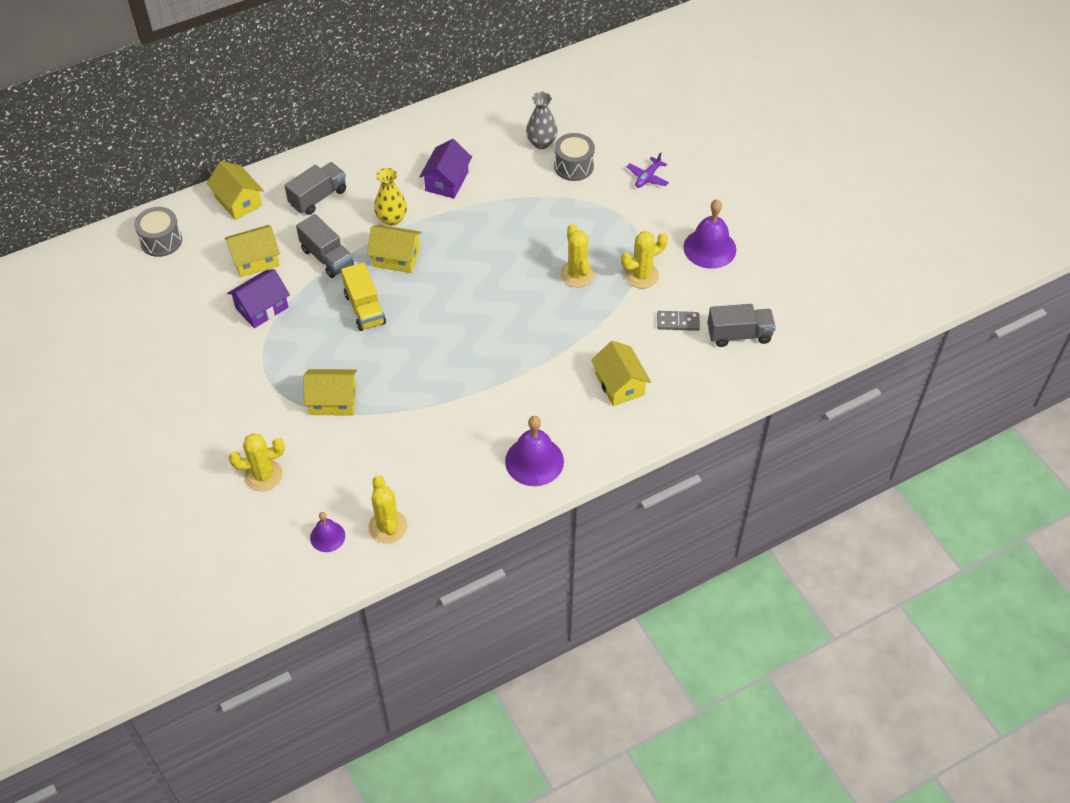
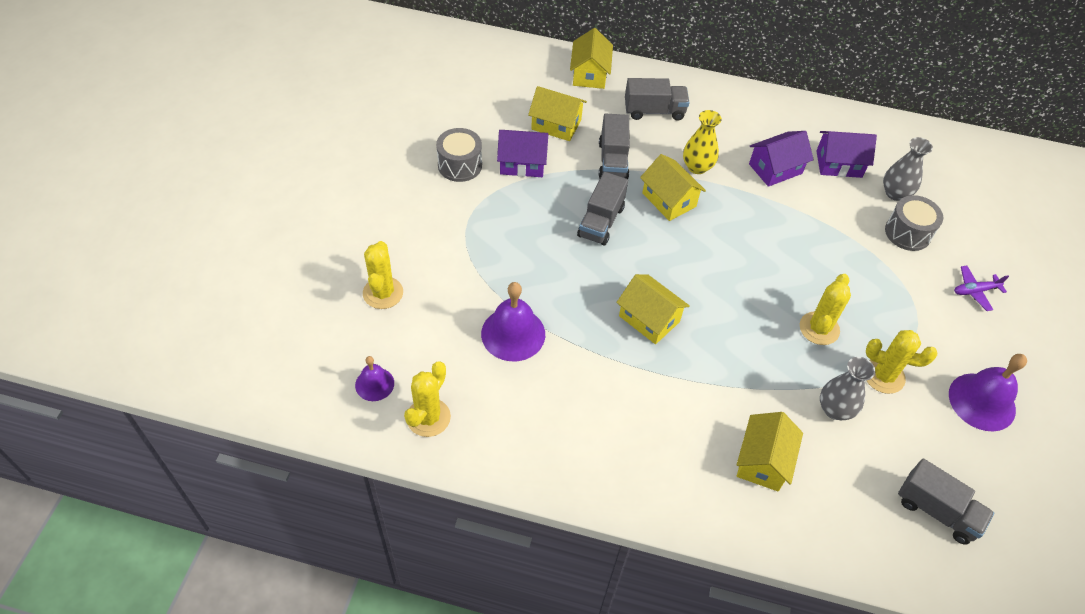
camera: 40 degrees right, 0 degrees up
(161, 241) = (504, 64): grey drum -> grey drum (460, 165)
(263, 475) = (383, 293): yellow cactus -> yellow cactus turned 60 degrees clockwise
(333, 401) = (498, 276): yellow house -> yellow house (649, 319)
(365, 308) = (601, 222): yellow truck -> grey truck
(486, 147) = (839, 164): none -> purple house
(534, 461) = (611, 466): purple bell -> purple bell (513, 334)
(632, 319) = (835, 409): none -> grey vase
(678, 322) = (880, 448): grey domino -> none

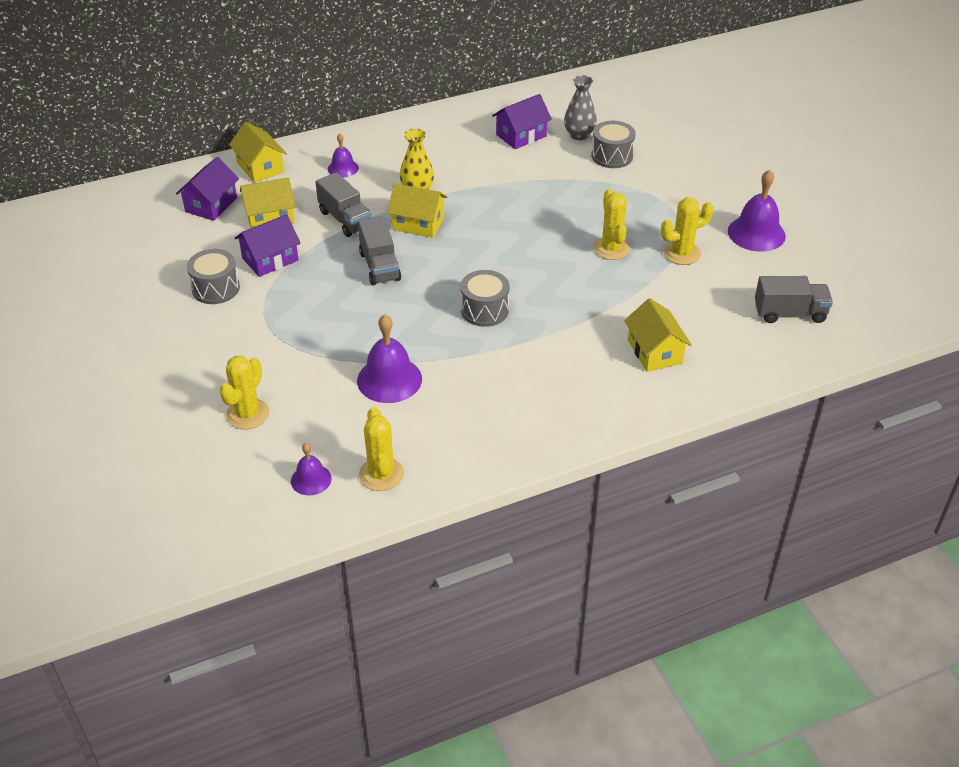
camera: 35 degrees left, 10 degrees down
(383, 293) = (247, 414): yellow cactus -> yellow cactus turned 60 degrees clockwise
(649, 319) = (484, 310): yellow house -> grey drum
(654, 111) = (343, 168): grey truck -> purple bell
(775, 169) = (478, 162): purple house -> purple house (211, 204)
(835, 409) = (670, 292): grey vase -> none
(975, 291) = (689, 169): purple plane -> none

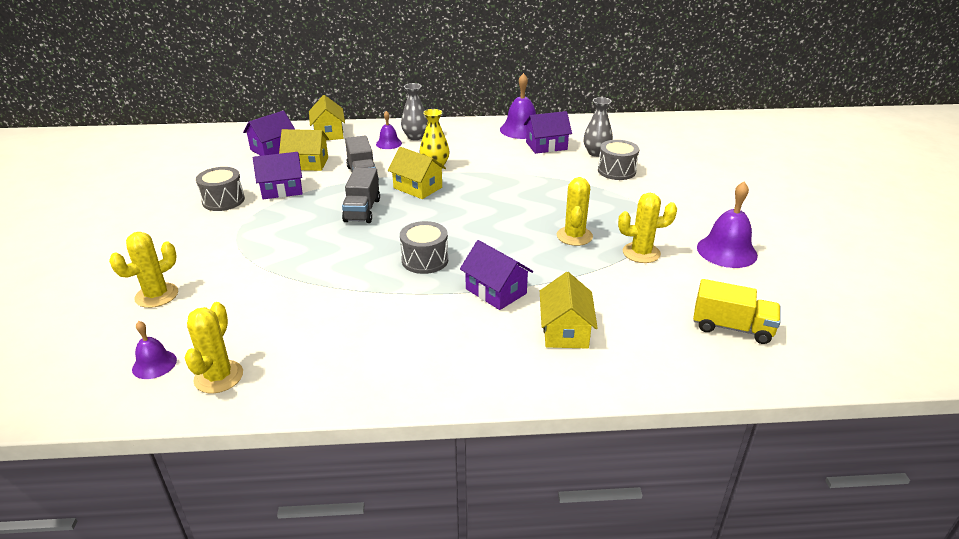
camera: 20 degrees right, 10 degrees down
(367, 152) = (415, 137): none -> grey vase
(389, 379) = (297, 296): purple bell -> purple bell (521, 129)
(572, 327) = (496, 291): none -> purple house
(789, 313) = (732, 327): grey truck -> yellow truck

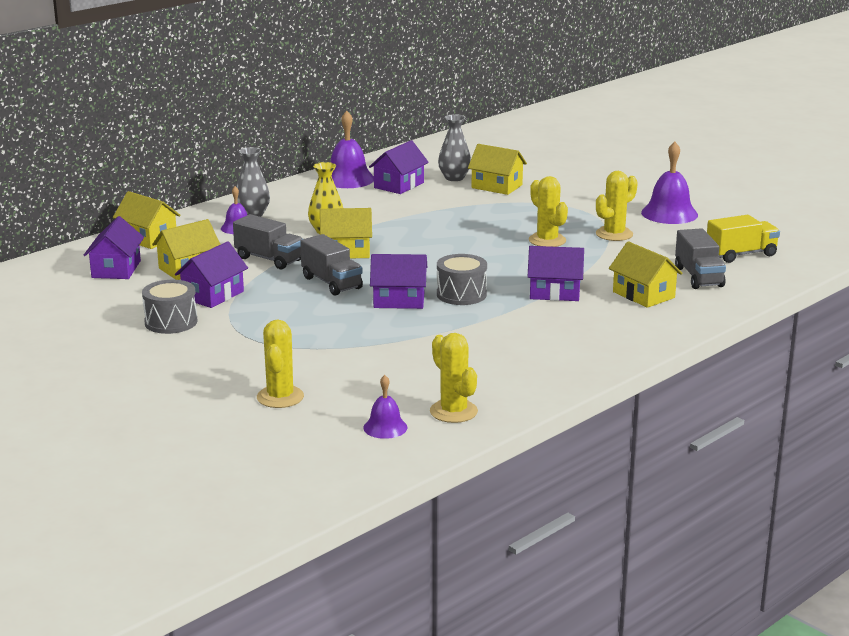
camera: 40 degrees left, 10 degrees down
(376, 245) = (399, 300): none -> purple house
(616, 171) = (497, 186): grey drum -> yellow house
(648, 335) = (698, 277): none -> grey truck

